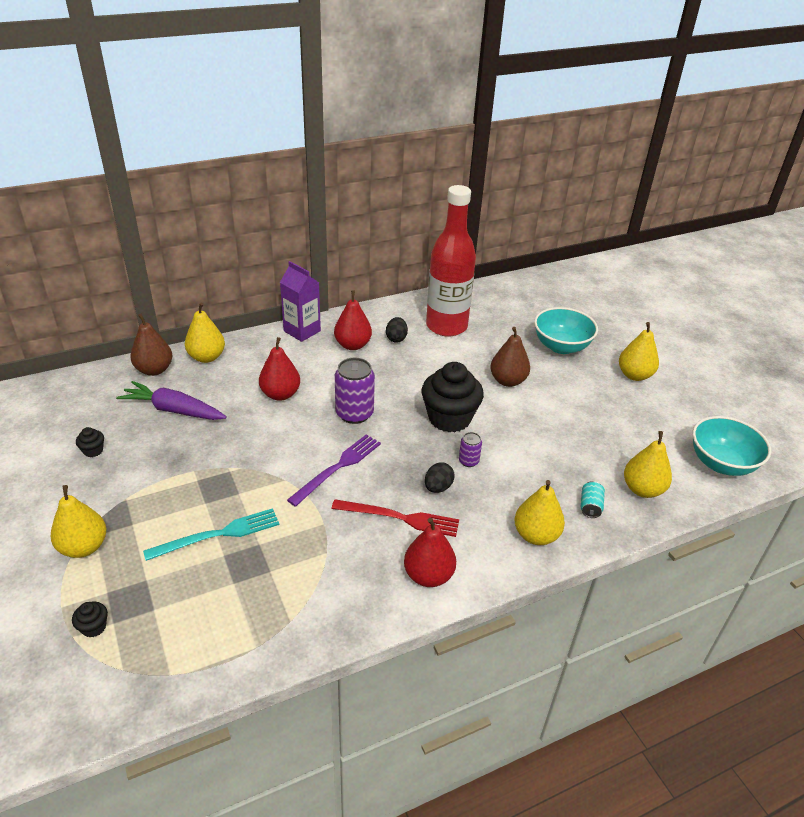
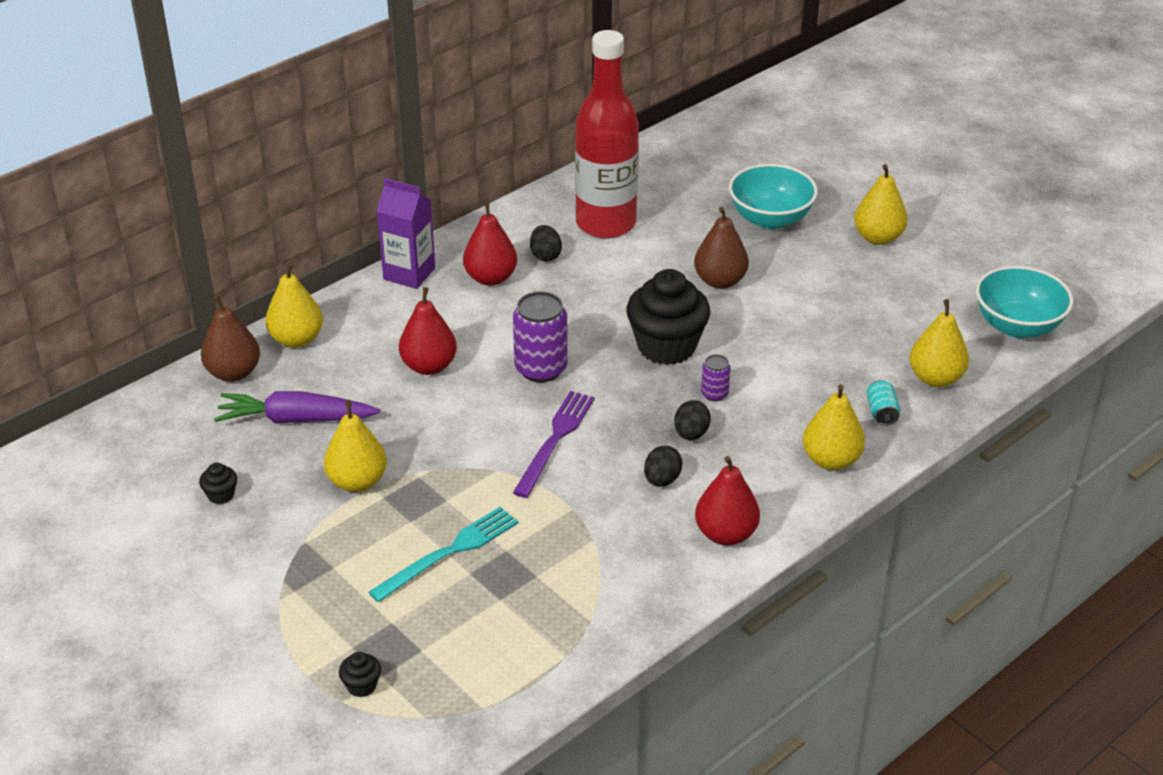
camera: 15 degrees left, 0 degrees up
(84, 547) = (289, 607): yellow pear -> yellow pear (357, 481)
(400, 518) = (662, 480): red fork -> black egg

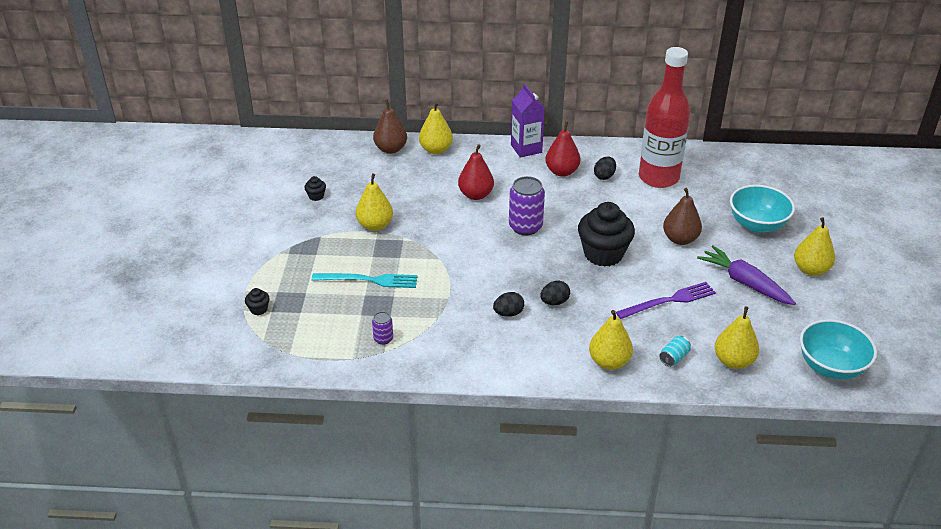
camera: 45 degrees right, 0 degrees up
(295, 419) = (387, 183): purple carrot -> purple carrot (744, 282)
(555, 440) = (485, 263): purple fork -> purple fork (669, 301)
(714, 394) = (594, 291): purple can -> purple can (383, 339)
(725, 534) = (502, 359): red pear -> none

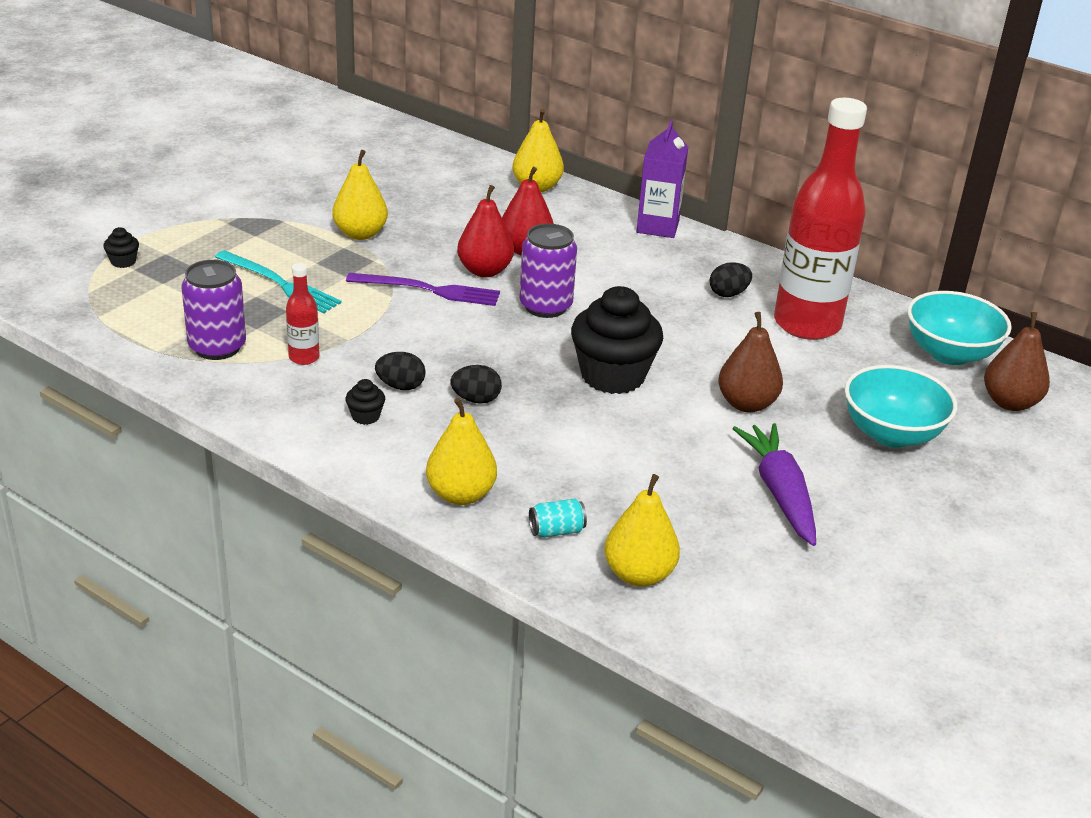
camera: 30 degrees right, 5 degrees down
(316, 196) = (331, 181): black cupcake -> black cupcake (365, 416)
(383, 339) = (217, 347): purple can -> purple can, size x1.95
(391, 149) = (481, 167): brown pear -> brown pear (1010, 403)
(438, 321) = (304, 357): none -> red bottle
(562, 172) = (674, 268): red pear -> red pear (485, 271)
(669, 301) = (636, 465): purple fork -> purple fork (429, 290)
(810, 269) = (909, 521): yellow pear -> none
(830, 367) = (784, 651): turquoise bowl -> turquoise bowl (949, 353)

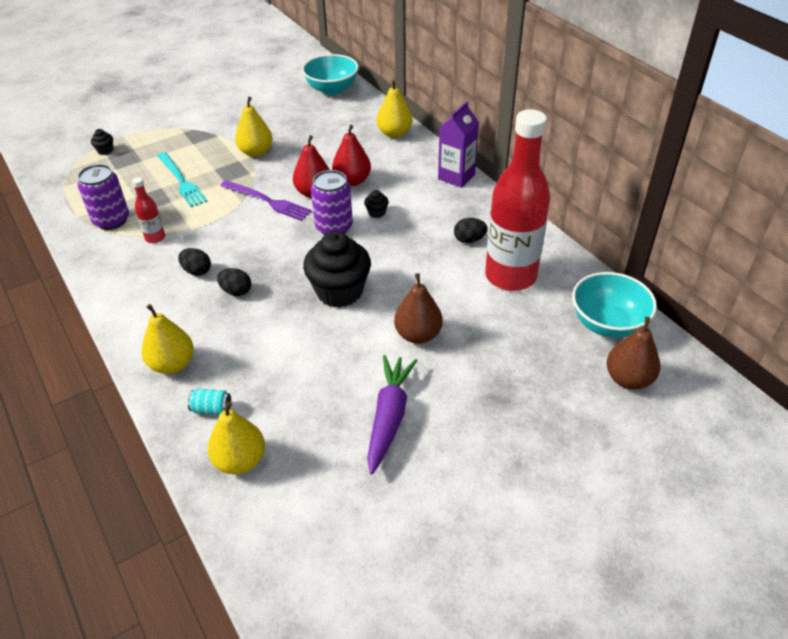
camera: 25 degrees right, 10 degrees up
(365, 416) = (159, 289): black cupcake -> black cupcake (377, 213)
(891, 434) = (511, 386): turquoise bowl -> turquoise bowl (332, 89)

